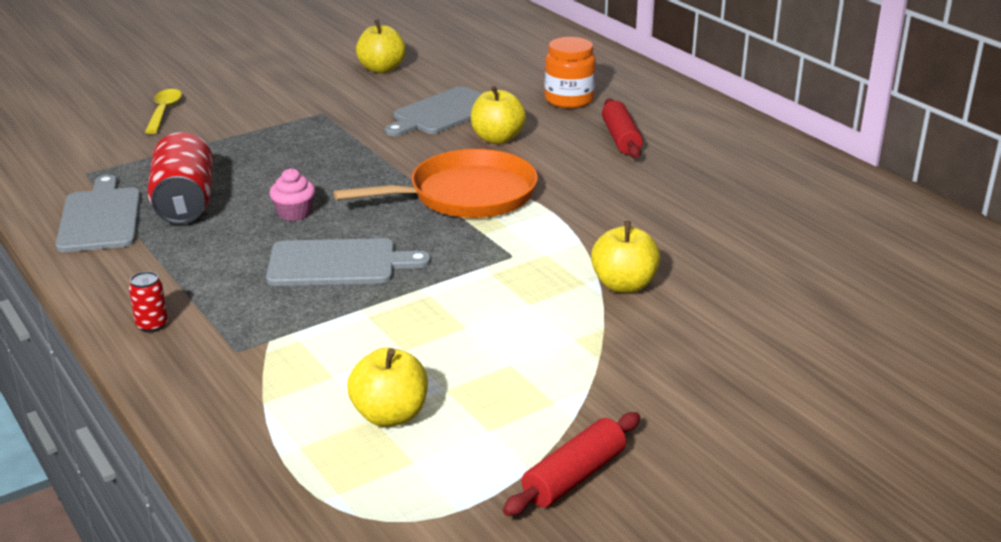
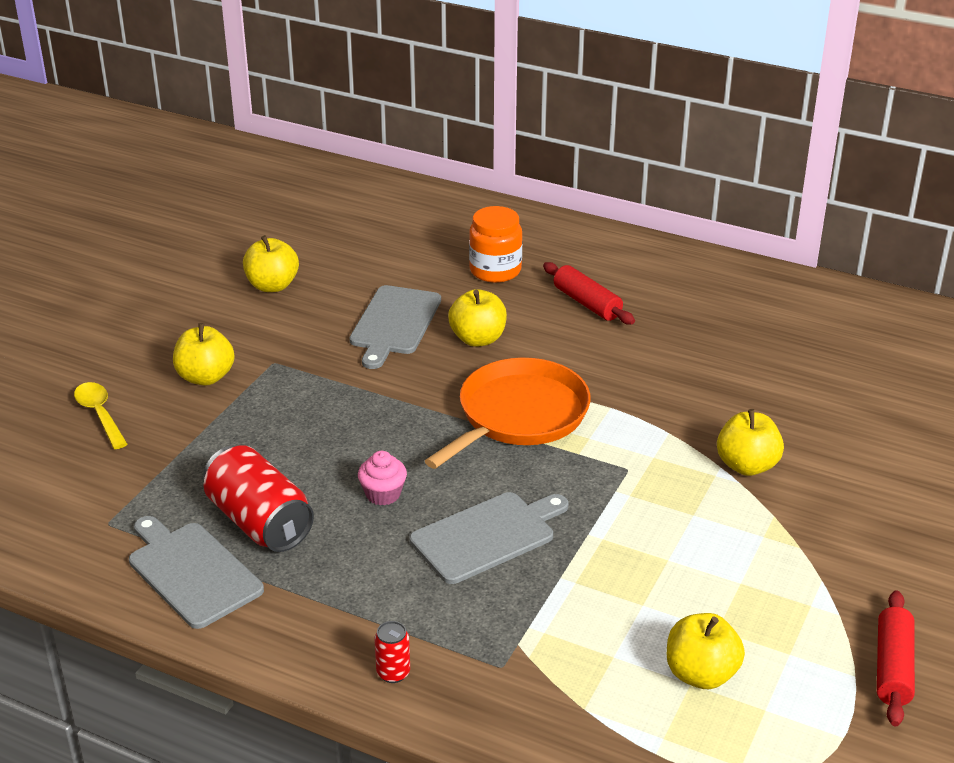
camera: 30 degrees left, 5 degrees up
(262, 109) = (205, 377): none -> yellow apple

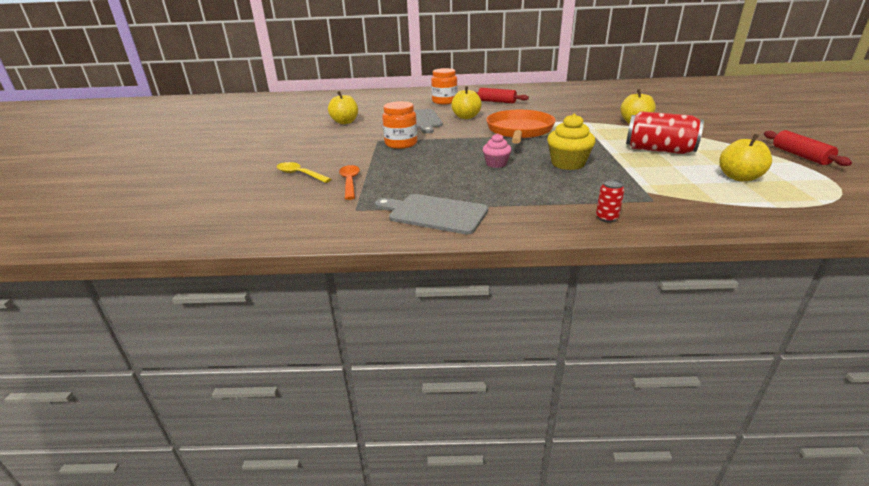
camera: 25 degrees left, 5 degrees down
(147, 459) = (350, 182): none -> orange spoon
(205, 377) = (347, 151): yellow apple -> none
(259, 522) = (446, 187): red can -> red can (659, 150)
(299, 385) = (401, 144): none -> orange jar
(487, 536) = (568, 164): grey cutting board -> yellow cupcake

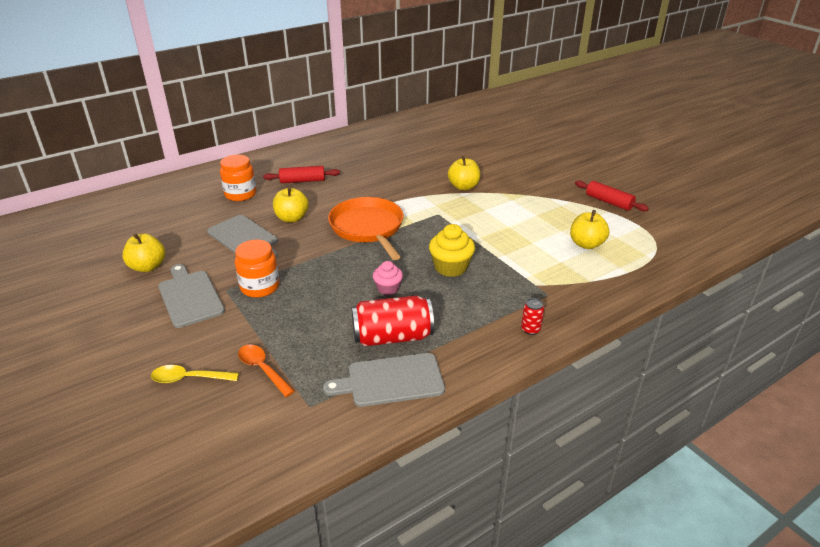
camera: 35 degrees left, 5 degrees up
(351, 139) = (190, 296): none -> grey cutting board
(659, 150) = (509, 224): red can -> red can (392, 337)

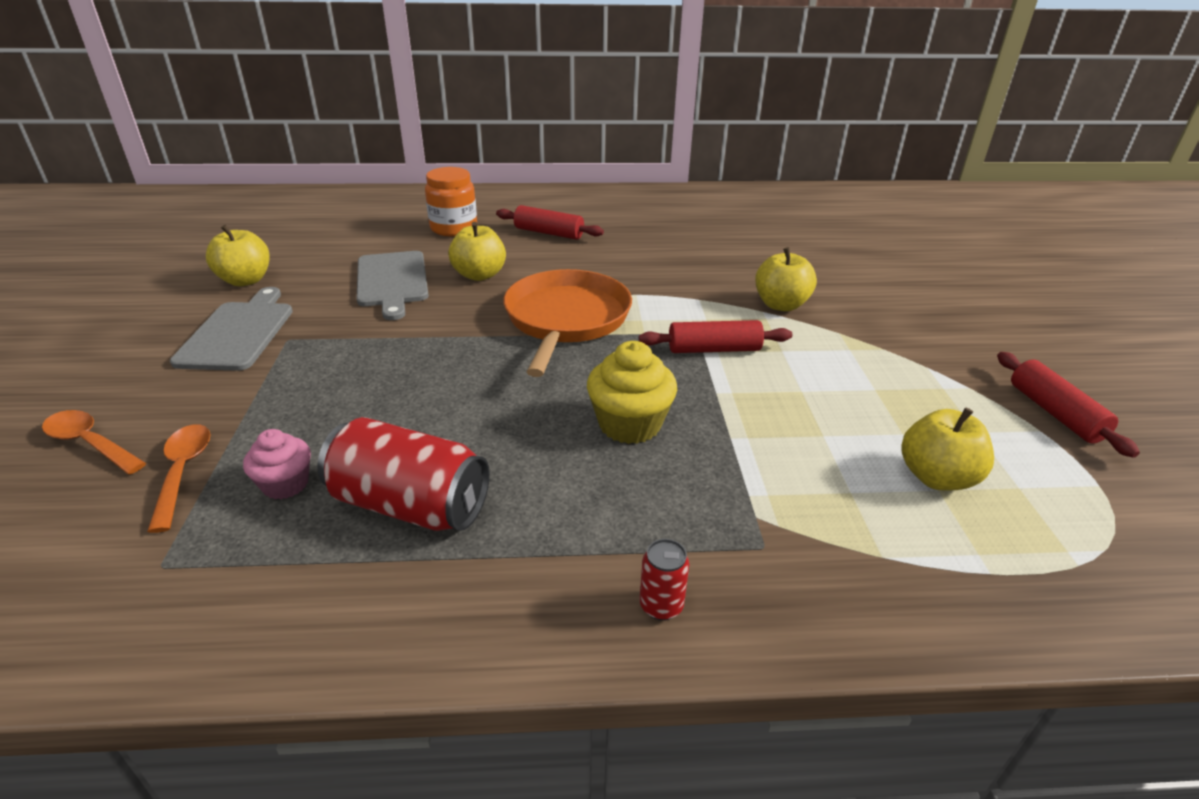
camera: 30 degrees right, 0 degrees up
(189, 378) = (90, 443): yellow spoon -> orange spoon
(260, 287) = (330, 351): orange jar -> none
(388, 288) = (493, 420): pink cupcake -> pink cupcake (285, 484)
(391, 380) = (319, 584): grey cutting board -> none
(454, 219) = (714, 349): none -> red rolling pin

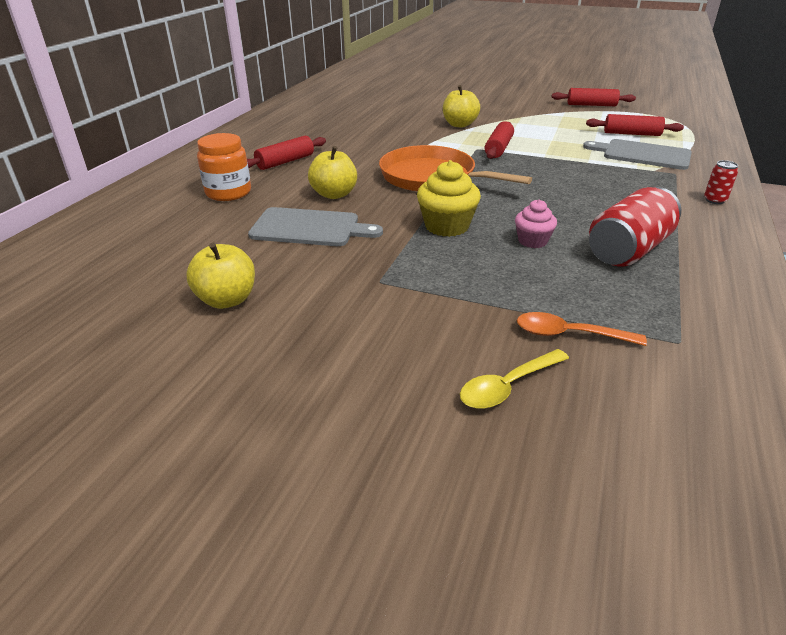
camera: 65 degrees left, 0 degrees up
(90, 443) = (508, 386): orange spoon -> yellow spoon
(238, 333) = (346, 306): grey cutting board -> grey cutting board (642, 154)
(285, 484) = (596, 291): pink cupcake -> pink cupcake (532, 241)
(629, 424) = (566, 181): yellow cupcake -> yellow cupcake (447, 226)
(936, 477) = (632, 134): yellow apple -> red rolling pin

